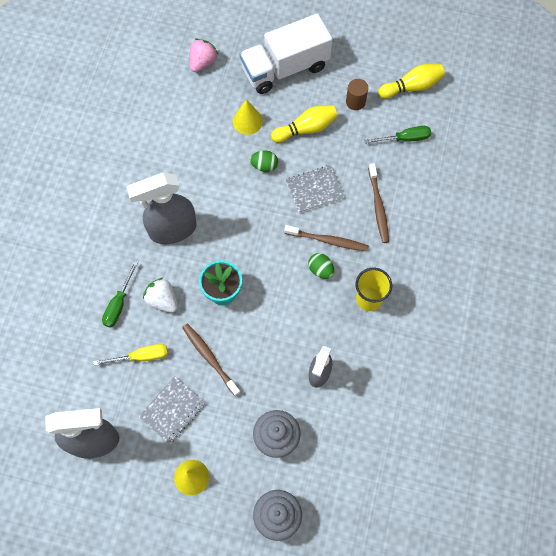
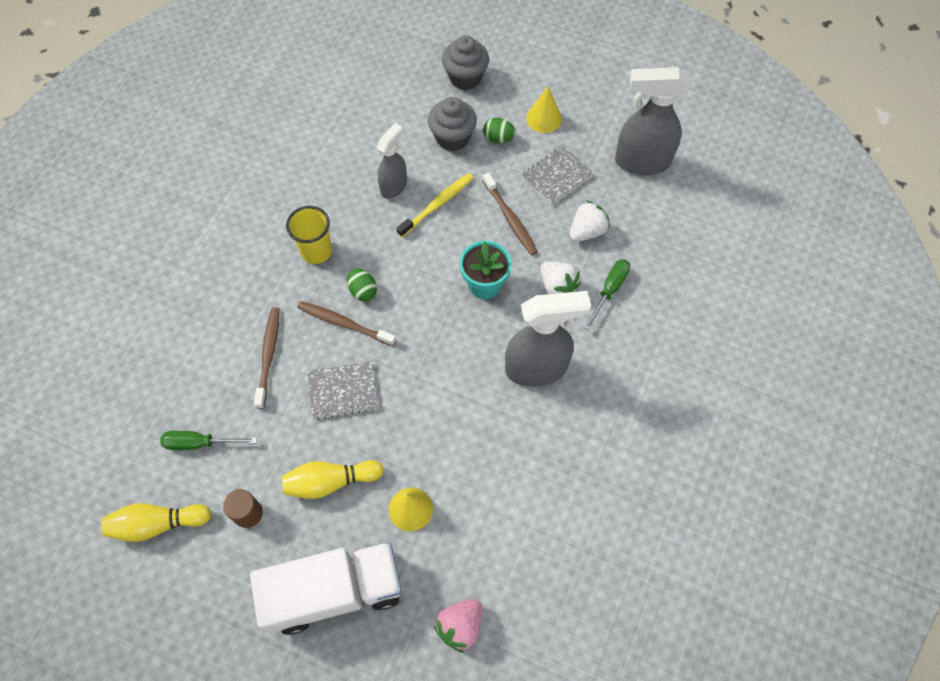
camera: 170 degrees left, 5 degrees down
(141, 356) = (587, 231): yellow screwdriver -> white strawberry
(264, 166) = (401, 435): green egg -> green egg (498, 138)
(276, 361) = (438, 204): none -> yellow toothbrush

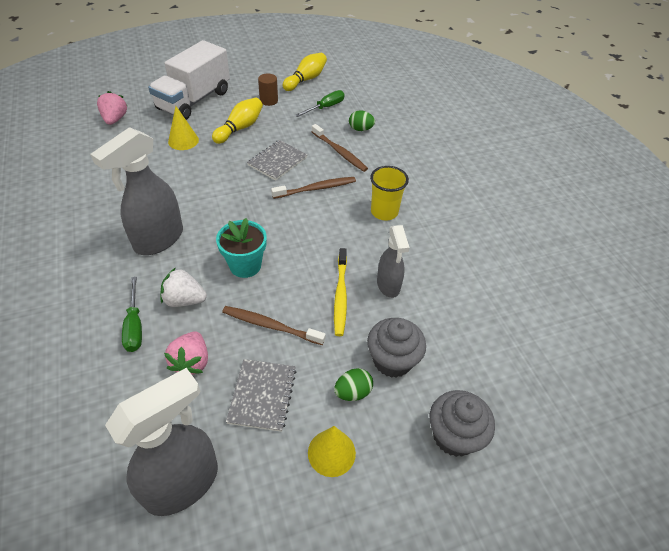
camera: 135 degrees right, 15 degrees down
(363, 291) = (326, 210): green egg -> green egg (360, 129)
(587, 231) = (191, 362): white strawberry -> pink strawberry

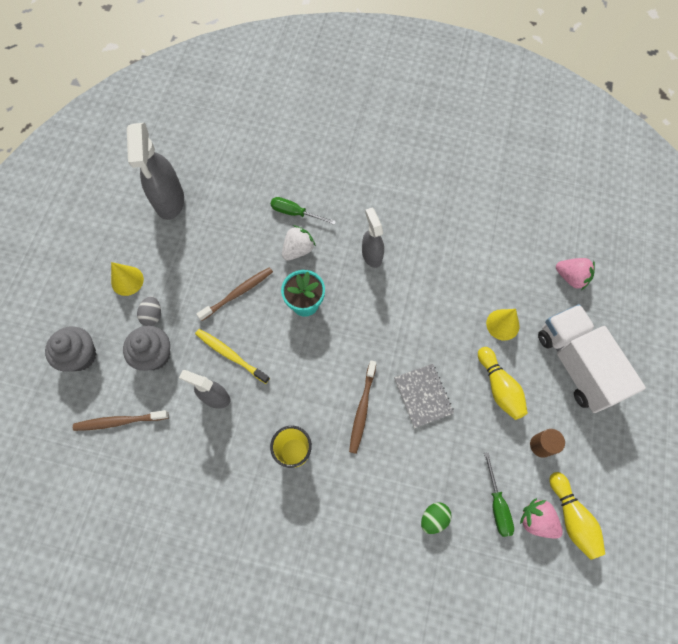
camera: 125 degrees right, 20 degrees up
(158, 240) = (371, 255): grey spray bottle -> grey spray bottle, size x0.60
(191, 362) = (243, 234): pink strawberry -> pink strawberry (536, 520)
(262, 395) = (190, 262): grey notebook -> none
(340, 152) = (405, 467): brown toothbrush -> brown toothbrush (119, 421)
(353, 392) = (152, 315): green egg -> grey egg

